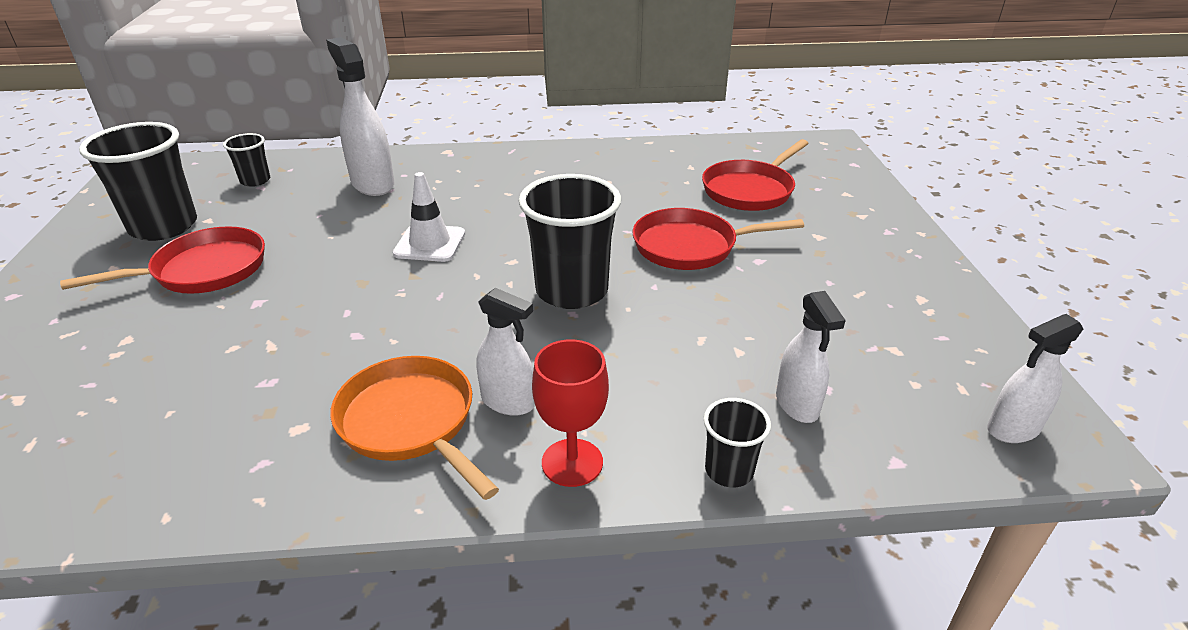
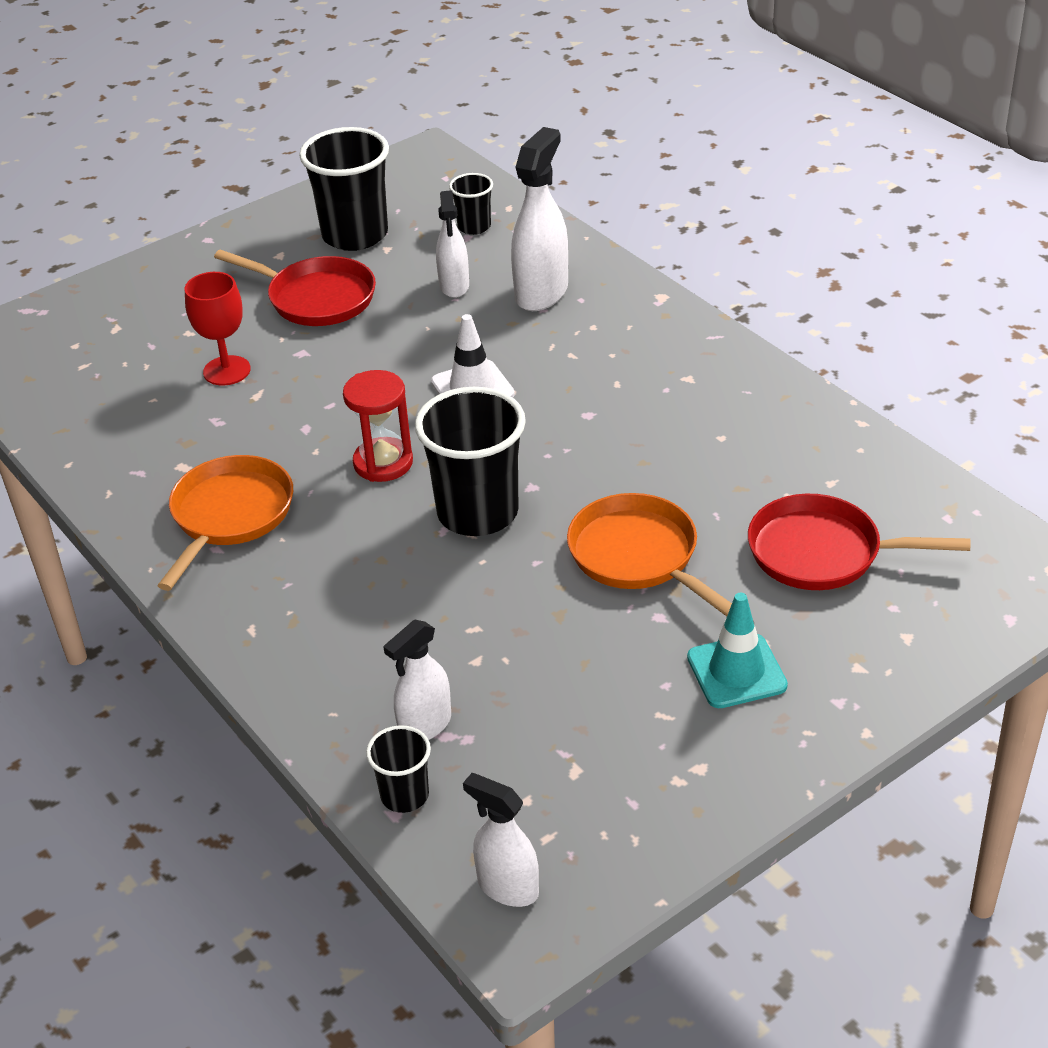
camera: 60 degrees right, 5 degrees up
(457, 312) = (383, 463): none -> red hourglass
(508, 402) = (291, 553): white spray bottle -> white spray bottle (454, 286)
(572, 462) = (250, 621): red goblet -> red goblet (227, 371)
(691, 246) = (638, 556): red pan -> orange pan
(729, 470) = (305, 712): black cup -> black cup (404, 795)
(836, 253) = (736, 671): none -> turquoise traffic cone

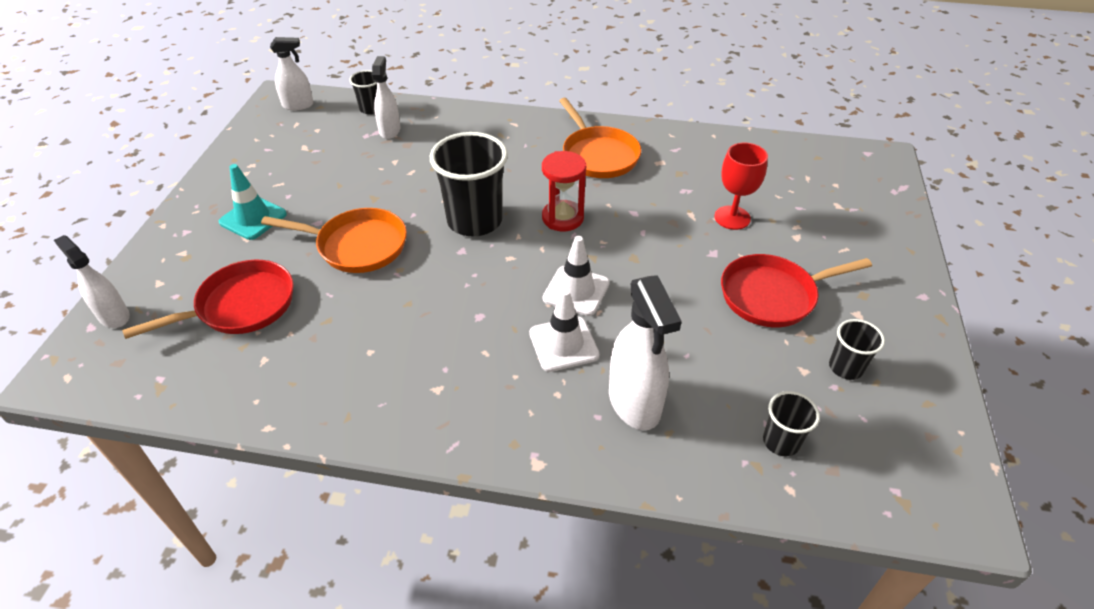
camera: 135 degrees right, 5 degrees up
(355, 235) = (845, 367): black cup -> black cup, size x0.50
(454, 286) = (704, 366): white spray bottle -> white spray bottle (114, 316)
(542, 355) = (563, 344): none -> white traffic cone

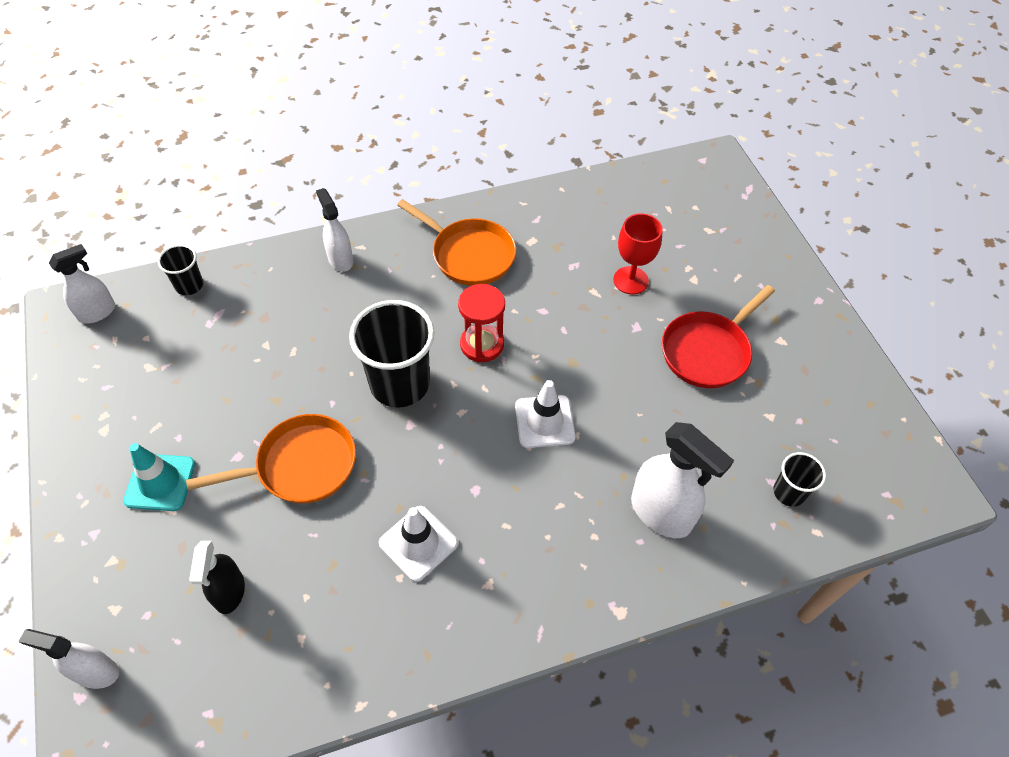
camera: 30 degrees left, 10 degrees up
(240, 306) = (229, 592): red pan -> black spray bottle
(390, 130) = (232, 306): white spray bottle -> white spray bottle (340, 259)
(563, 344) = (568, 483): white traffic cone -> white traffic cone (418, 543)
(845, 367) = (798, 398): black cup -> none

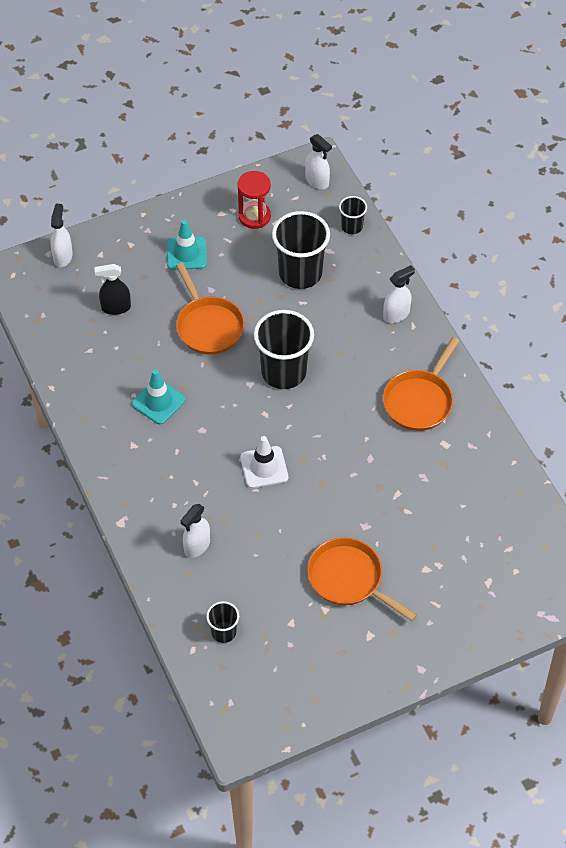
camera: 85 degrees right, 0 degrees up
(245, 348) = (300, 273): none -> black cup
(418, 543) = (158, 402): white traffic cone -> turquoise traffic cone
(482, 344) = (328, 420): red hourglass -> red hourglass (254, 216)
(630, 280) = (415, 520): red goblet -> none
(661, 513) = (197, 546): white spray bottle -> white spray bottle, size x0.63
(708, 351) = (349, 579): red pan -> orange pan

